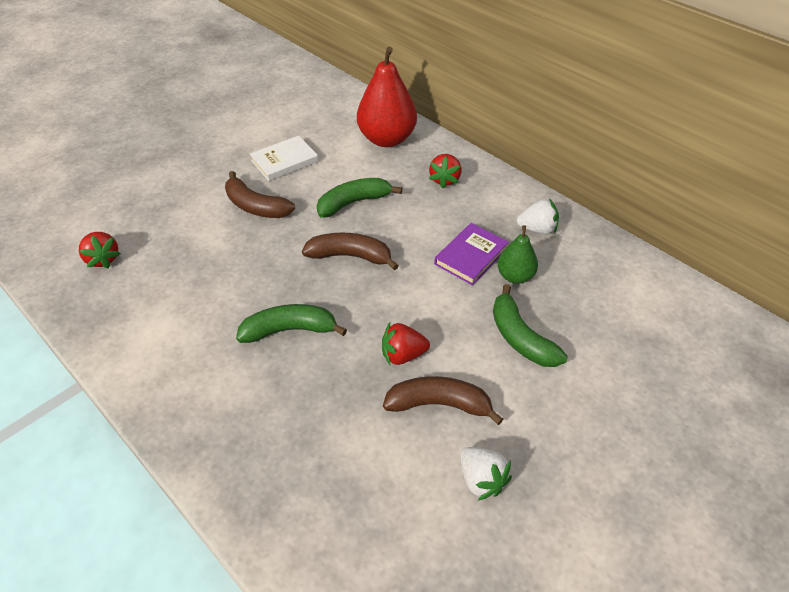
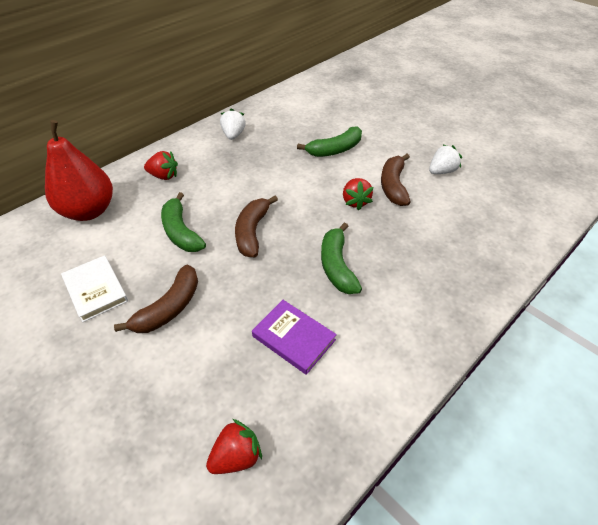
camera: 90 degrees left, 0 degrees up
(471, 256) = (258, 166): purple book -> purple book (293, 338)
(515, 276) = (280, 148): green pear -> none

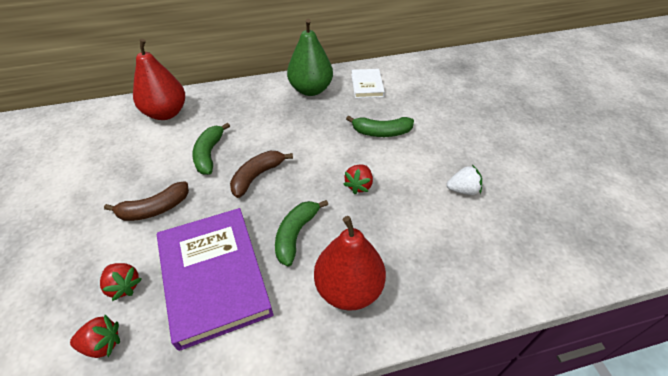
camera: 30 degrees right, 0 degrees up
(96, 290) = (123, 173): white book -> white book (367, 85)
(164, 176) = (234, 105): red strawberry -> red strawberry (124, 286)
(233, 135) = (310, 90): white strawberry -> green pear
(293, 338) = (214, 277): purple book -> purple book, size x2.03
(393, 186) = (404, 185): brown banana -> none
(421, 287) = (348, 288): none -> red pear

